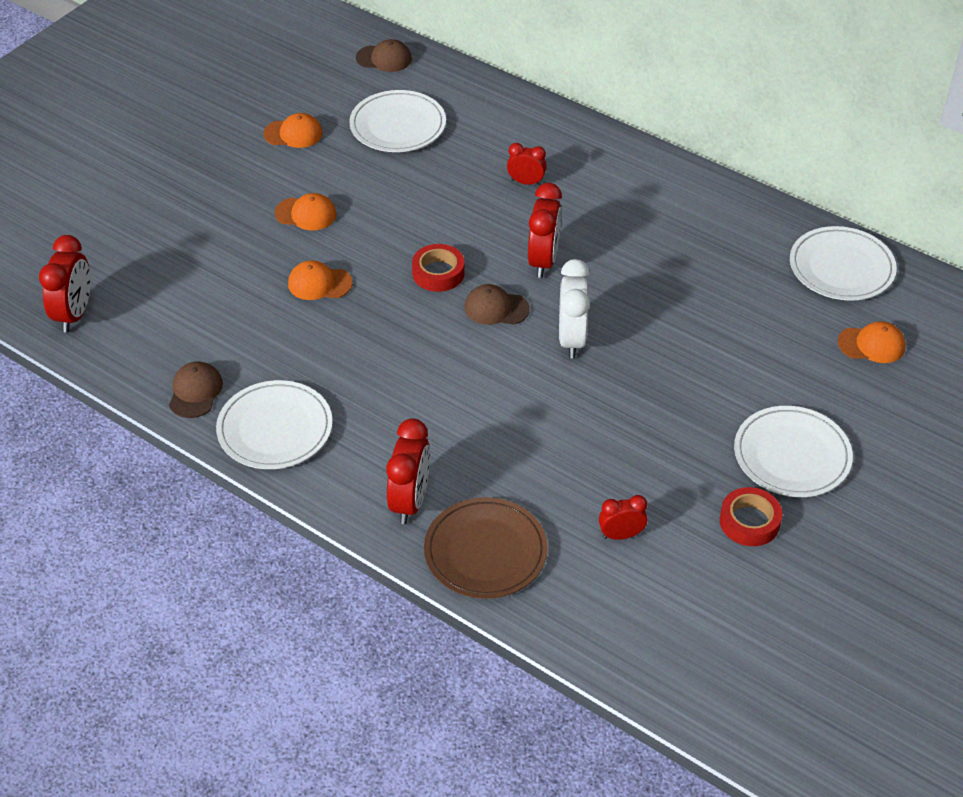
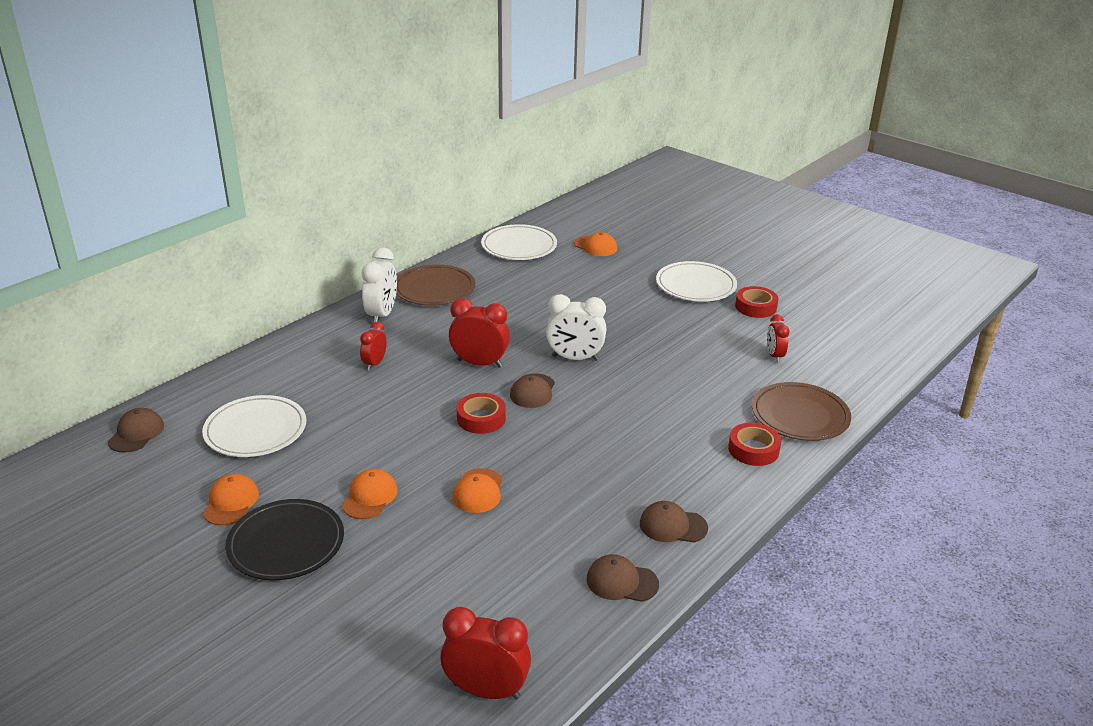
camera: 85 degrees left, 15 degrees down
(242, 175) = (286, 543): none -> black plate
(275, 429) = (673, 526): white plate -> brown cap
(410, 501) = (753, 449): red clock -> red tape
(627, 172) = (382, 315): none -> white clock
(699, 205) = (434, 289): none -> brown plate
(871, 345) = (595, 246): orange cap -> orange cap turned 120 degrees clockwise

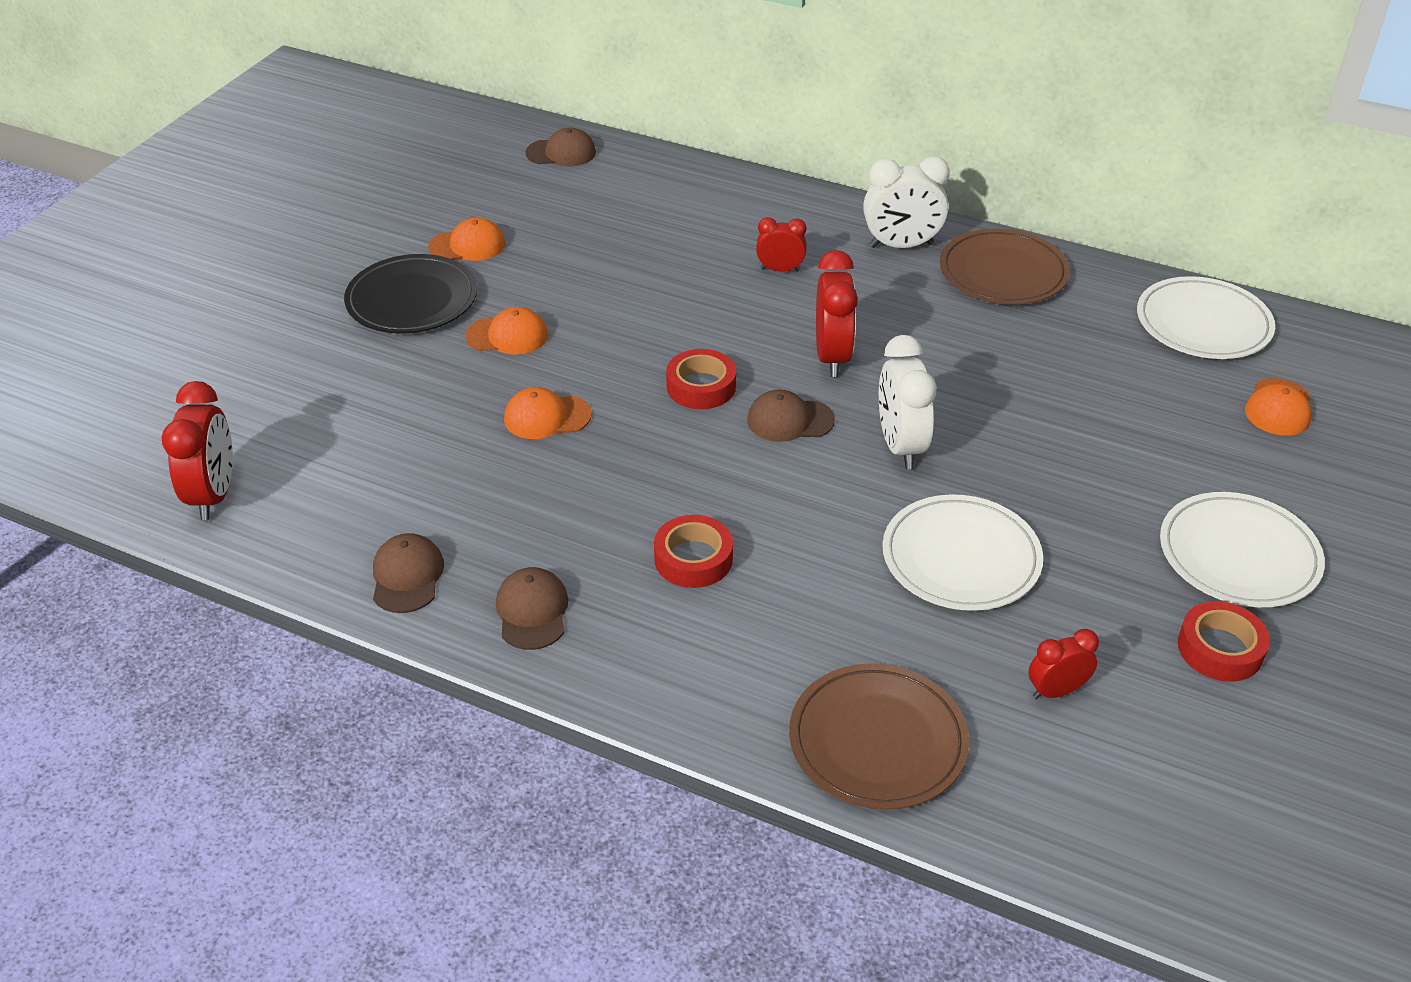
camera: 75 degrees right, 10 degrees up
(255, 430) = (599, 223): white plate -> white plate (961, 558)
(753, 449) = (750, 685): red tape -> red tape (693, 559)

